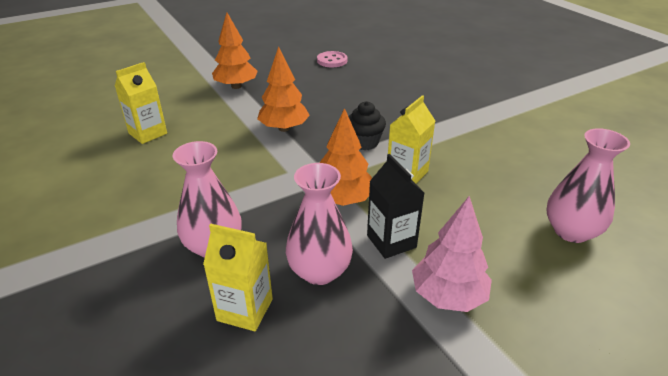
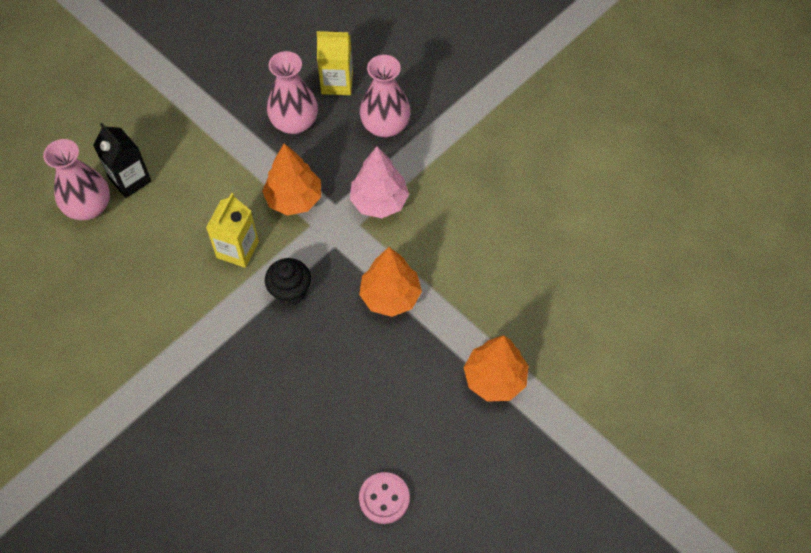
camera: 165 degrees right, 25 degrees up
(148, 133) = (539, 250): yellow carton -> none
(391, 241) = (243, 162): black carton -> black carton (130, 180)
(448, 296) = (196, 123): pink tree -> pink tree (379, 201)

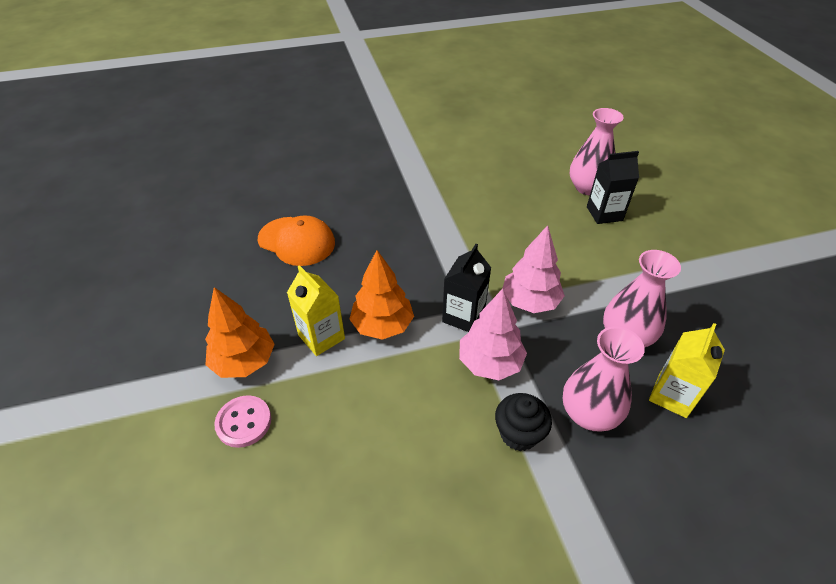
camera: 120 degrees right, 15 degrees down
(237, 249) = (498, 249): yellow carton -> yellow carton (321, 337)
(290, 291) = (436, 265): black cupcake -> black cupcake (518, 434)
(294, 199) = (530, 301): orange tree -> pink tree
(330, 440) = (297, 241): none -> orange cap
(341, 240) = (463, 316): none -> black carton
(384, 498) = (229, 251): pink button -> pink button (244, 422)

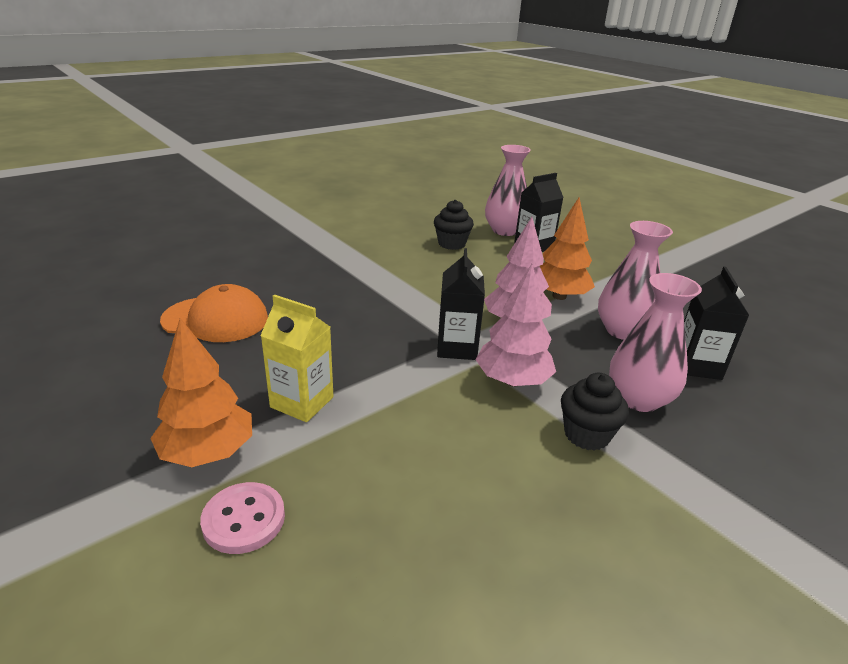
camera: 25 degrees left, 15 degrees down
(382, 325) = (371, 375): orange tree -> orange tree (559, 296)
(525, 195) = (451, 244): none -> black cupcake
(672, 395) = (697, 366): yellow carton -> black carton

